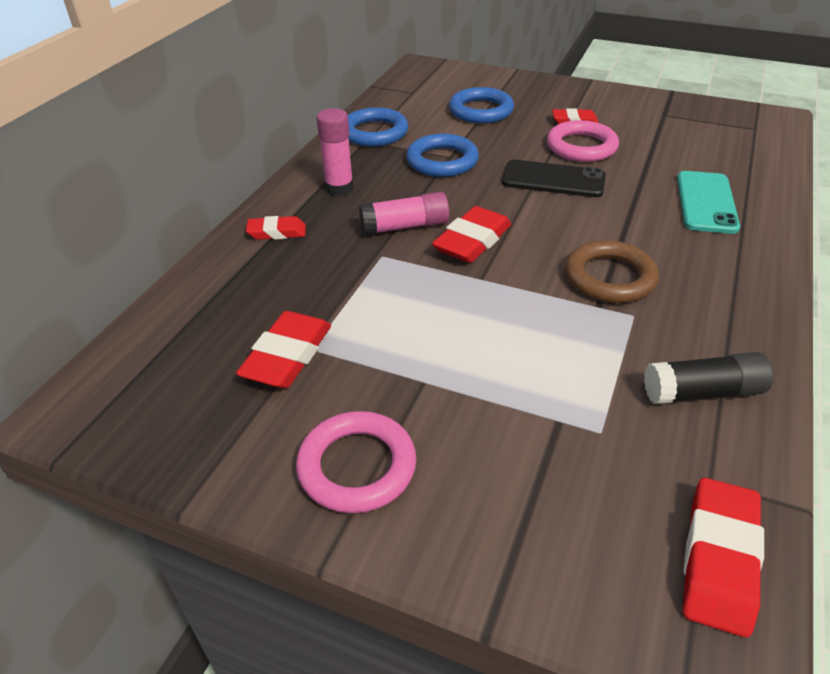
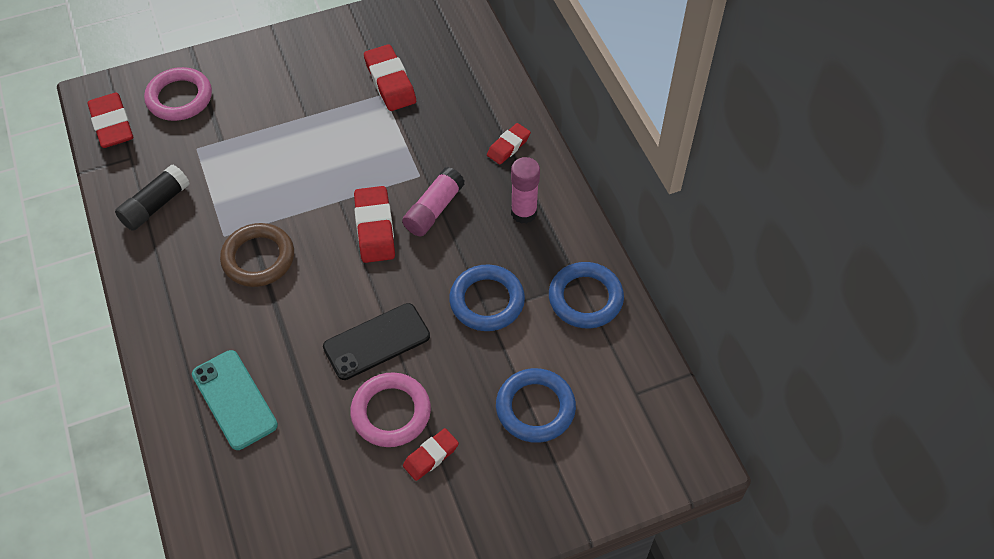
camera: 135 degrees right, 15 degrees up
(357, 466) = (296, 61): pink ring -> pink ring (179, 98)

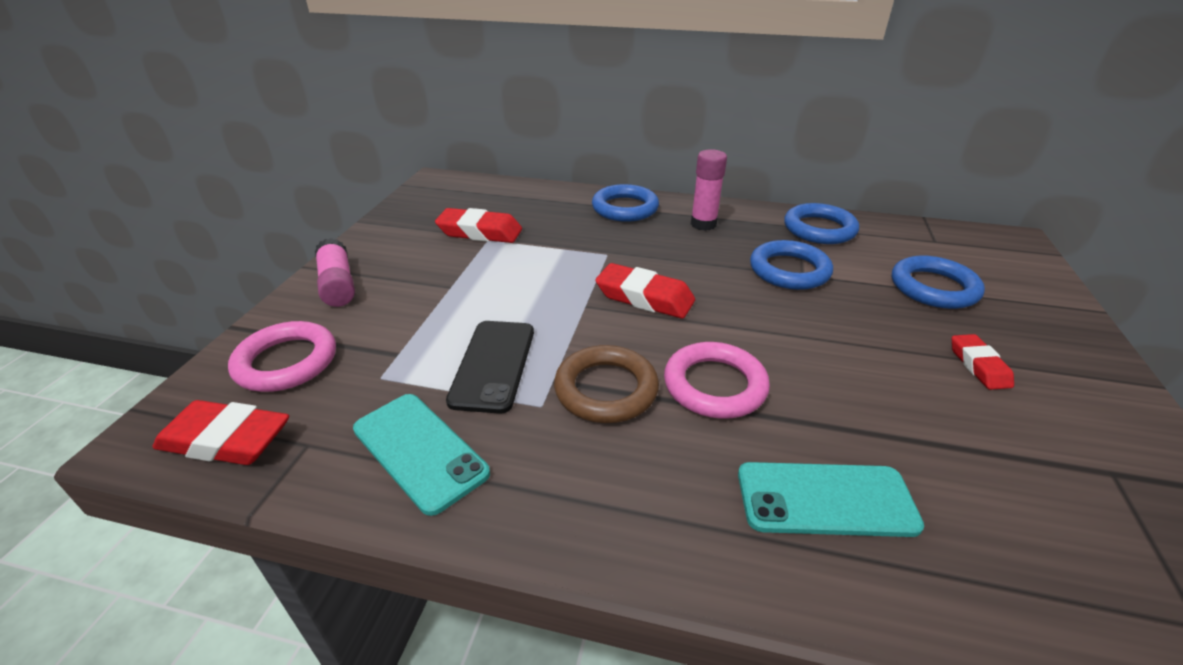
camera: 55 degrees left, 20 degrees down
(155, 205) = (419, 450): black glue stick -> turquoise phone
(376, 341) = (798, 347): black phone -> black phone (493, 365)
(391, 412) = (905, 371): pink ring -> pink ring (714, 385)
(434, 210) = (656, 260): pink glue stick -> pink glue stick (338, 285)
(508, 146) = (625, 208): red eraser -> blue ring

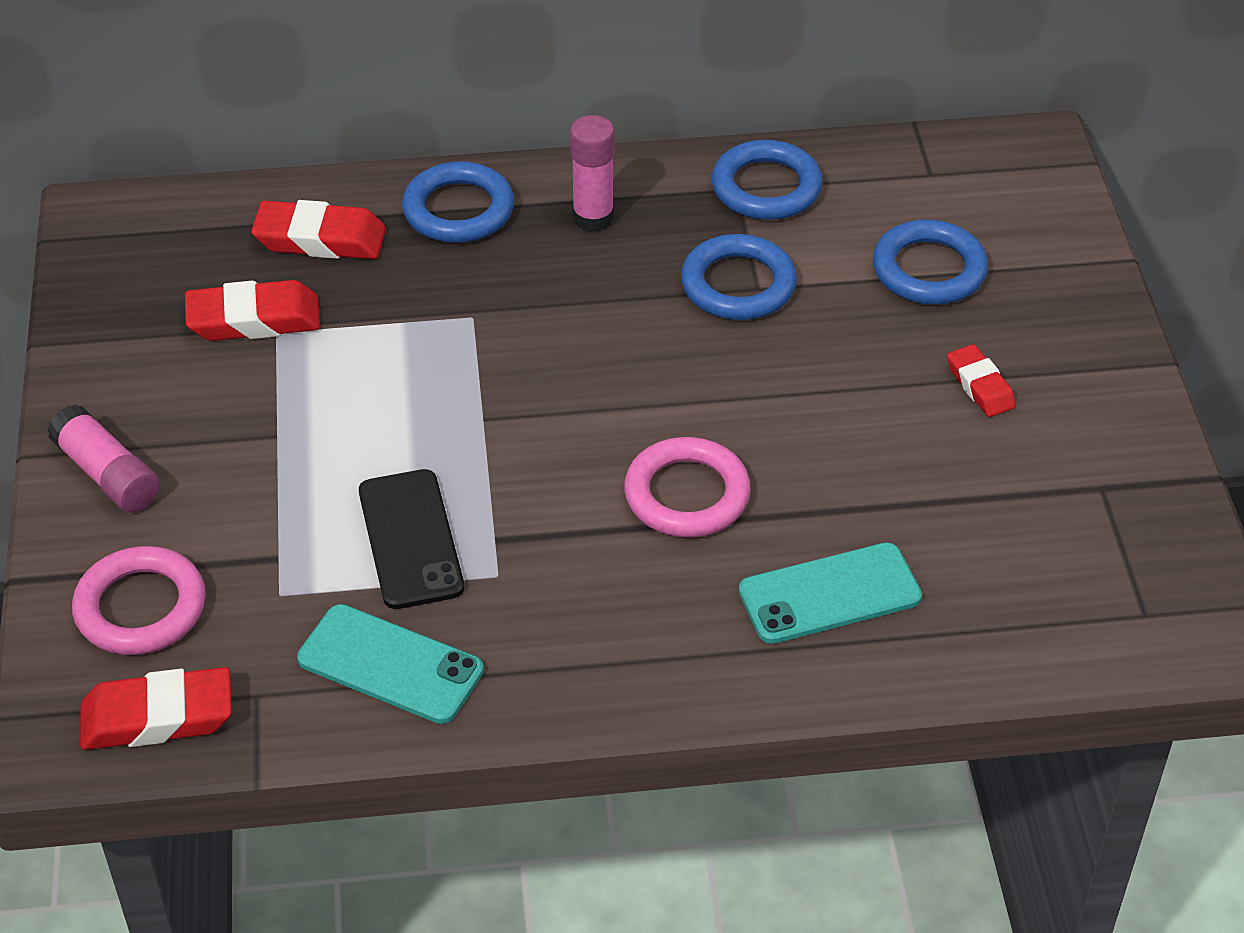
camera: 20 degrees left, 10 degrees up
(606, 389) = (563, 534): brown ring -> none
(644, 297) = (557, 384): red eraser -> red eraser (320, 239)

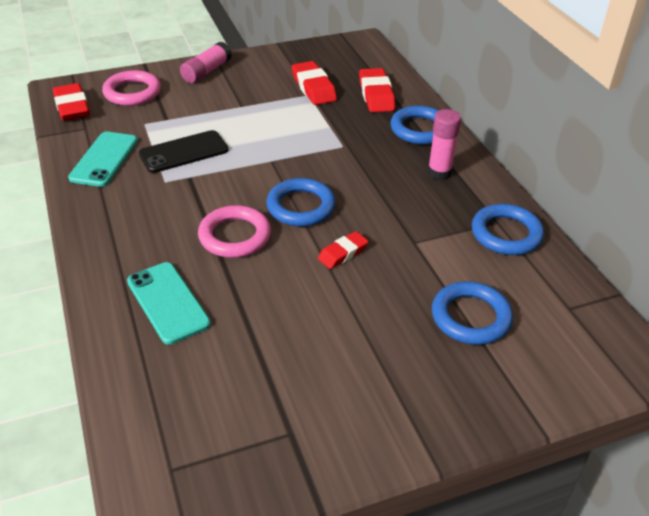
camera: 75 degrees right, 5 degrees down
(738, 284) = (412, 233): blue ring -> blue ring (301, 207)
(980, 386) = (368, 355): red eraser -> red eraser (343, 253)

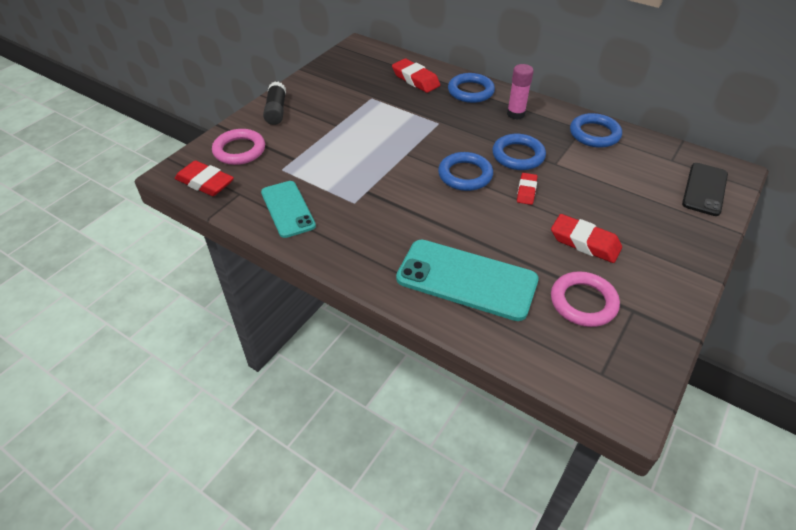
camera: 35 degrees left, 5 degrees up
(168, 302) = (466, 280): turquoise phone -> turquoise phone, size x1.57
(184, 152) = (340, 176): black phone -> black phone (704, 189)
(206, 71) = (276, 111): pink glue stick -> black glue stick
(235, 236) = (450, 215): pink ring -> pink ring (583, 302)
(313, 88) = (369, 91): red eraser -> red eraser (584, 242)
(470, 317) = (635, 191): blue ring -> blue ring (518, 155)

